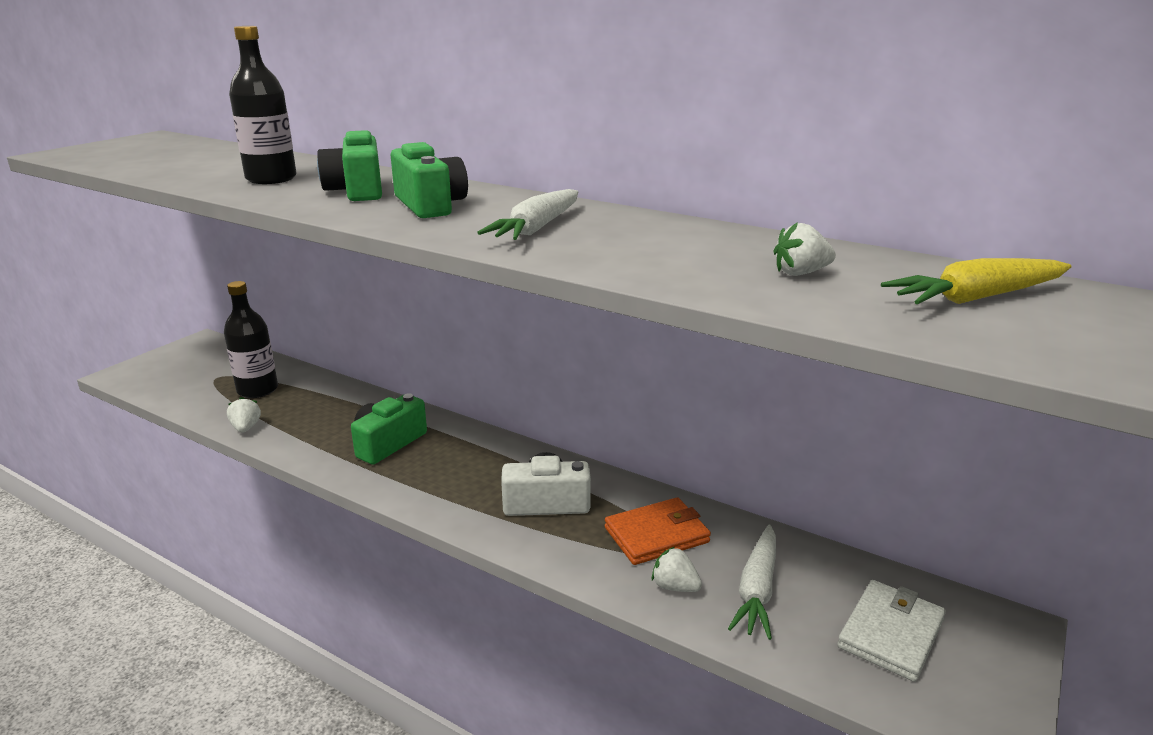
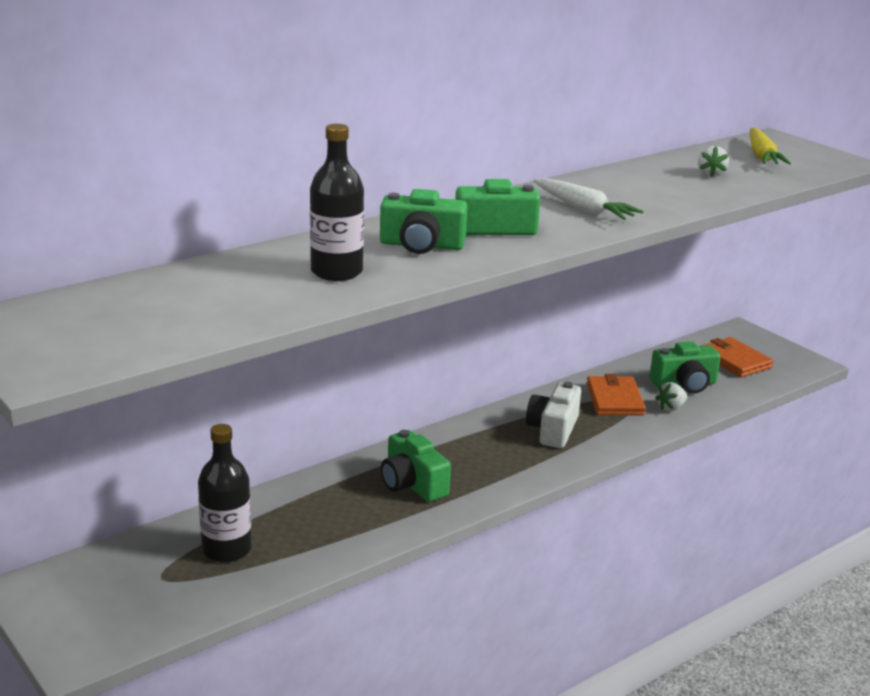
camera: 70 degrees left, 0 degrees up
(246, 428) = (318, 562): white strawberry -> none
(757, 590) = (684, 384): white carrot -> green camera
(890, 633) = (734, 361): white wallet -> orange wallet

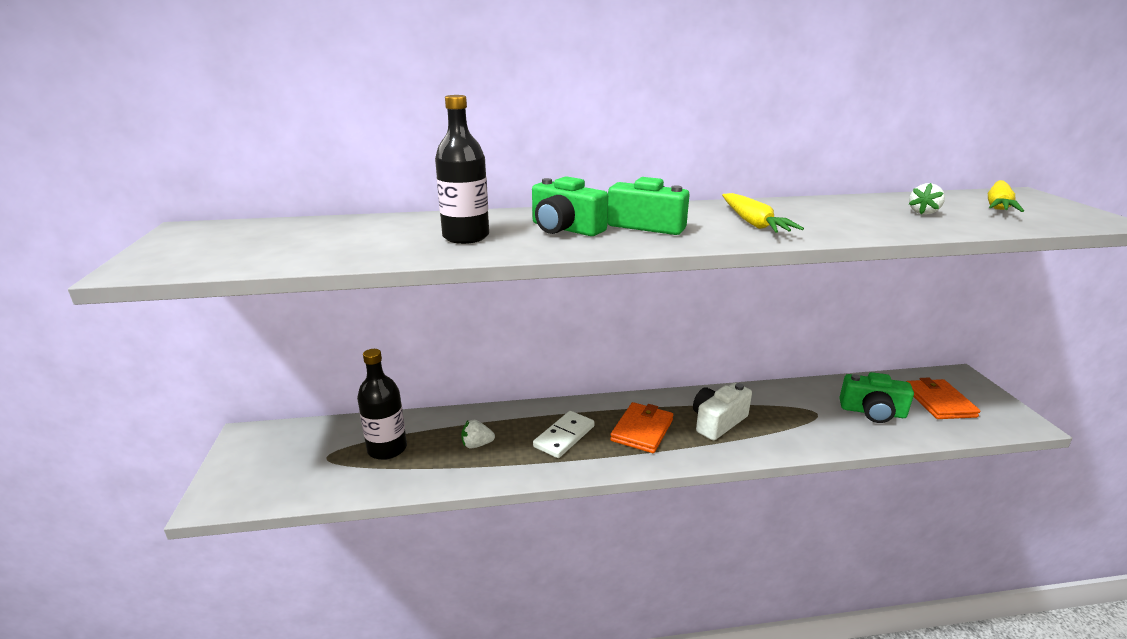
camera: 30 degrees right, 0 degrees up
(412, 484) = (564, 436): green camera -> white domino
(584, 209) = (753, 223): white carrot -> yellow carrot
(614, 399) = (793, 409): orange wallet -> orange wallet (642, 430)
(671, 408) = (844, 430): white strawberry -> white strawberry (477, 444)

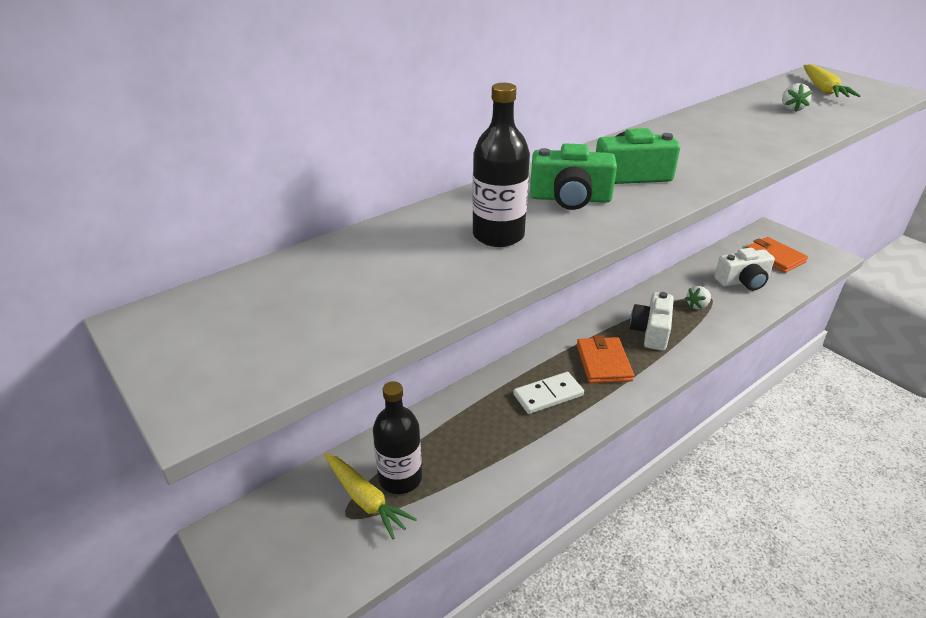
camera: 30 degrees left, 10 degrees up
(477, 444) = (481, 436): white strawberry -> white strawberry (697, 306)
(564, 436) = (548, 395): white domino -> white domino turned 60 degrees clockwise
(753, 223) = (702, 150): yellow carrot -> yellow carrot (365, 499)
(872, 412) = (743, 281): green camera -> white camera

